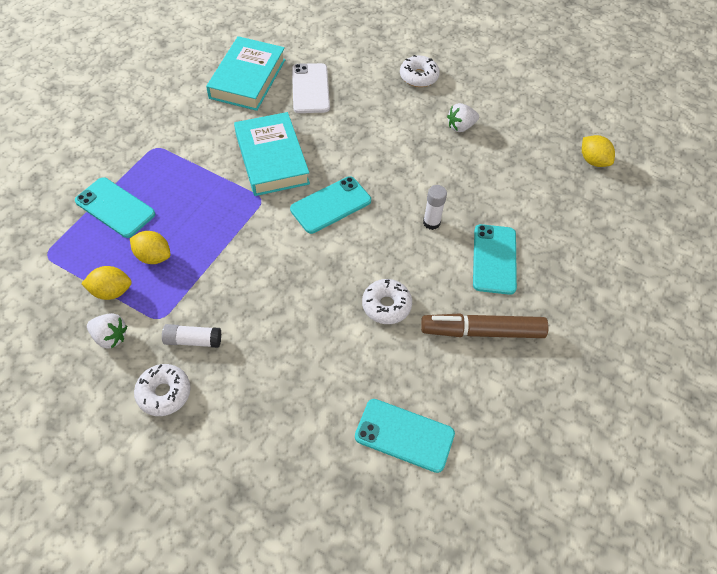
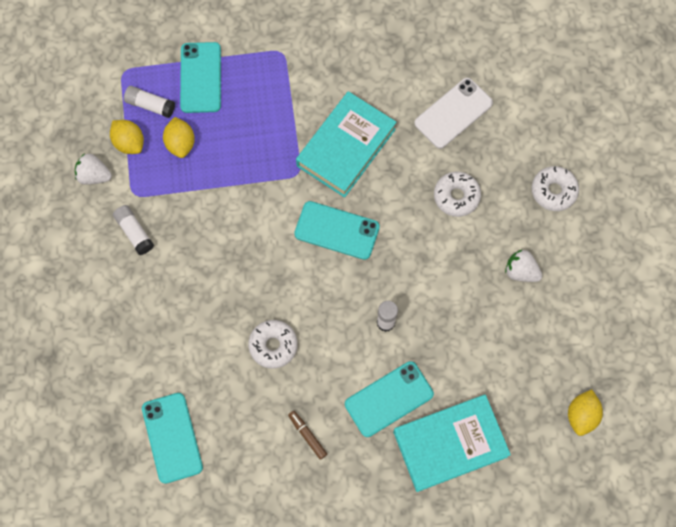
camera: 55 degrees right, 15 degrees up
(97, 255) = (150, 105): none -> white glue stick
(110, 337) = (94, 176): white strawberry -> white strawberry turned 120 degrees clockwise
(164, 393) = (80, 249): white donut -> white donut (456, 196)
(248, 79) = (418, 55): turquoise book -> turquoise book (450, 444)
(482, 331) = (307, 435): brown marker -> brown marker, size x0.45

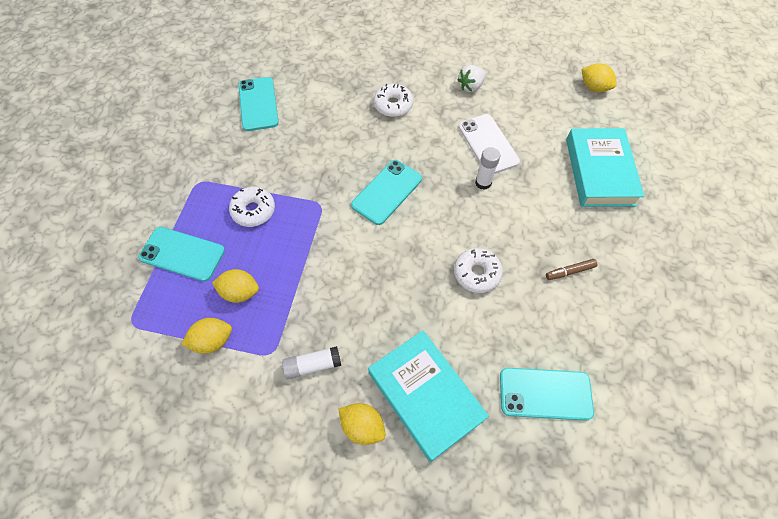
camera: 70 degrees left, 10 degrees down
(94, 176) = (230, 388): white strawberry -> none
(96, 292) = (362, 426): none -> yellow lemon
(150, 105) = (183, 308): white glue stick -> none
(346, 147) = (314, 163): turquoise book -> turquoise book (425, 396)
(389, 399) = (551, 201): turquoise phone -> turquoise phone (258, 104)
(453, 113) = (322, 86): white phone -> white phone (488, 144)
(553, 191) = (415, 50): white donut -> white donut (253, 210)

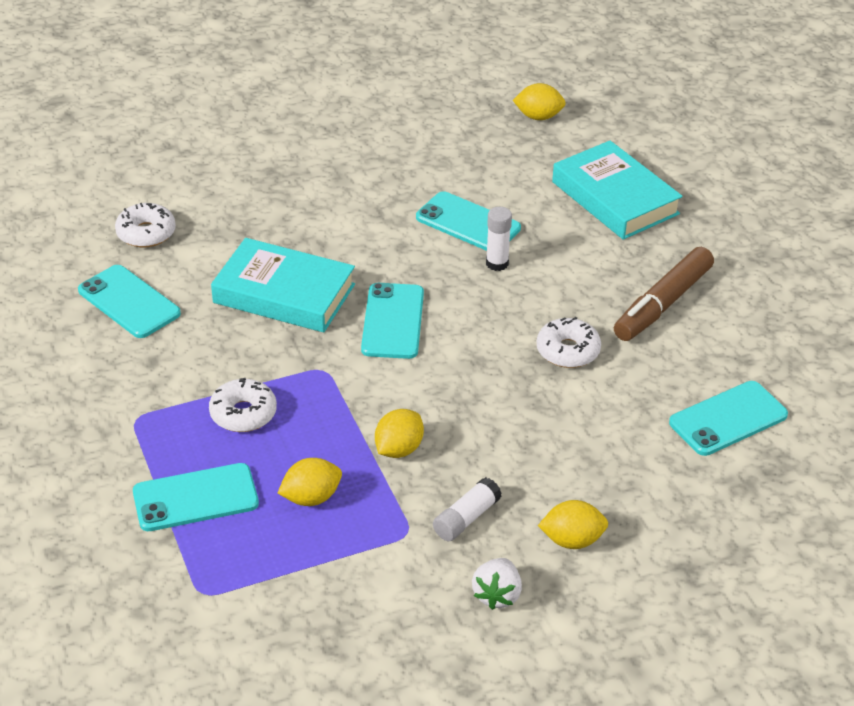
camera: 35 degrees left, 20 degrees down
(212, 341) = (325, 557): yellow lemon -> yellow lemon (398, 449)
(393, 105) = (313, 230): white donut -> white donut (146, 233)
(425, 396) = (612, 481): turquoise book -> turquoise book (284, 293)
(470, 87) = (392, 172): white strawberry -> white strawberry (497, 595)
(488, 144) = (468, 223): white phone -> turquoise phone
(569, 271) = (662, 304): brown marker -> brown marker, size x2.20

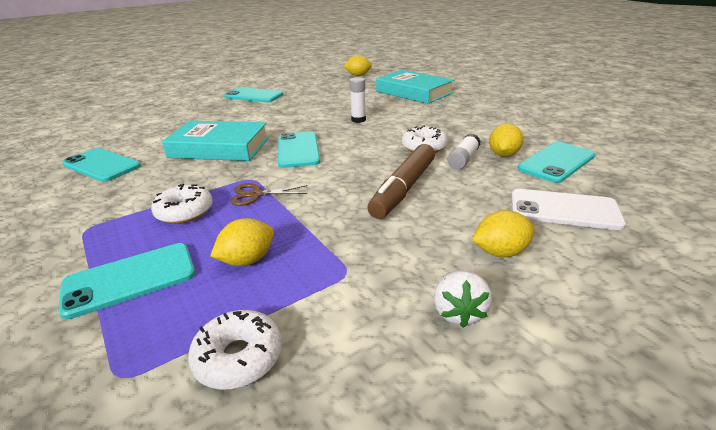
camera: 10 degrees left, 10 degrees down
(146, 233) = (124, 135): white donut -> white donut (238, 357)
(327, 401) = (256, 194): none -> brown scissors
(398, 449) = (321, 214): yellow lemon -> yellow lemon (503, 155)
(466, 518) = (397, 252): white glue stick -> white glue stick (463, 159)
(468, 223) = (334, 108): turquoise phone -> turquoise phone (254, 96)
(662, 304) = (469, 122): brown marker -> brown marker (403, 189)
(679, 499) = (564, 210): none -> white phone

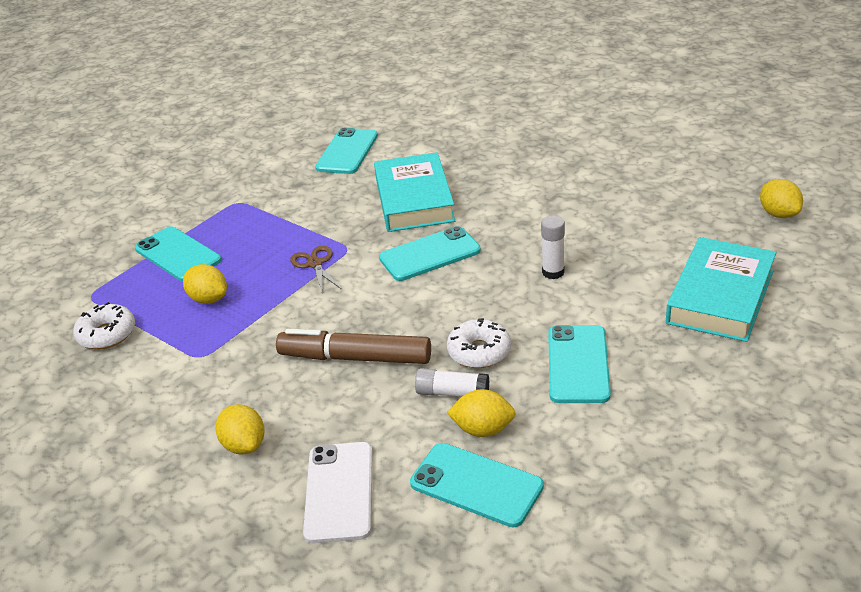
camera: 75 degrees right, 5 degrees up
(185, 212) = (274, 237): white donut -> none
(254, 96) = (601, 155): turquoise phone -> turquoise phone (578, 364)
(459, 312) = (157, 428): white strawberry -> none

